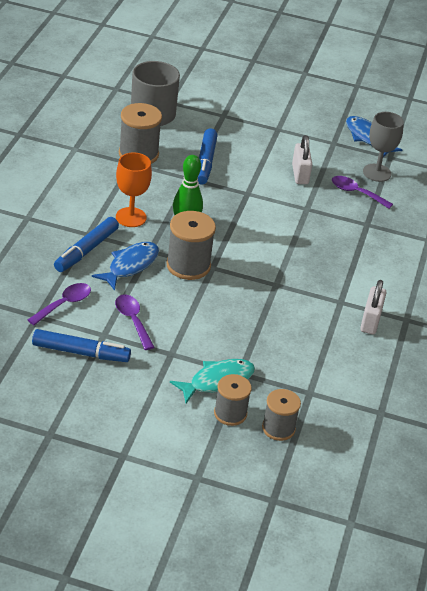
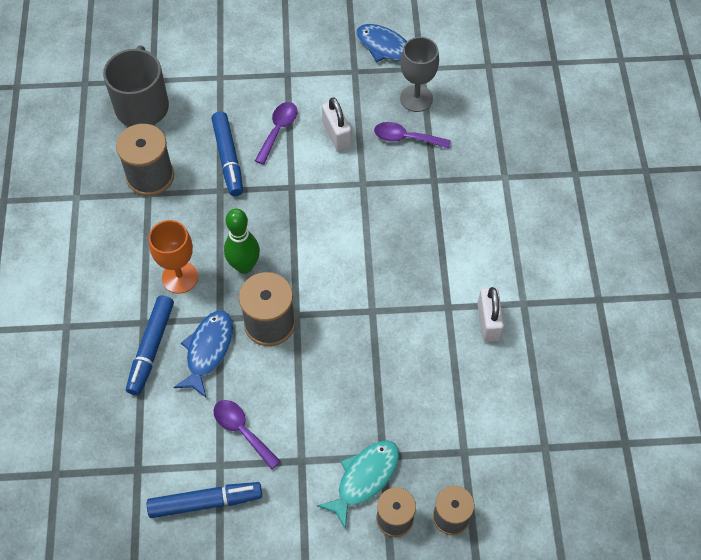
camera: 15 degrees left, 20 degrees up
(64, 304) = (159, 439): purple spoon -> purple spoon (278, 130)

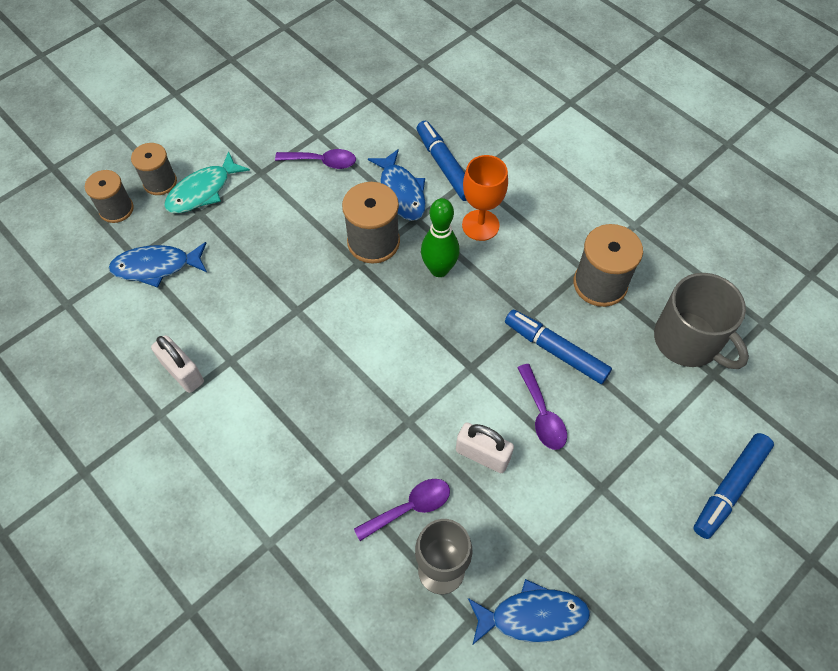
camera: 140 degrees right, 0 degrees up
(205, 502) = (306, 109): blue marker -> blue marker (729, 488)
(364, 479) = (203, 191): turquoise fish -> turquoise fish turned 45 degrees clockwise
(452, 428) = (156, 267): none -> blue fish

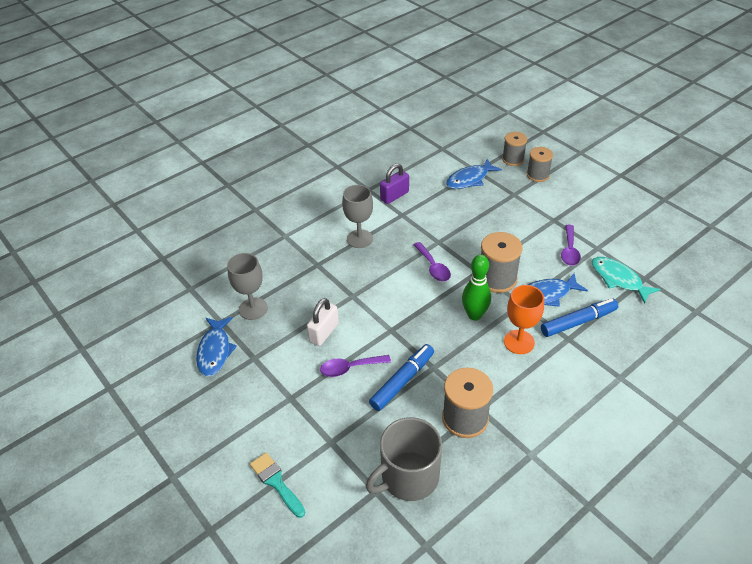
camera: 95 degrees right, 15 degrees down
(156, 267) = (469, 179): blue fish -> blue fish turned 120 degrees counterclockwise
(182, 372) = (394, 196): white padlock -> purple padlock
(203, 191) = (533, 194): turquoise fish -> turquoise fish (618, 279)
(284, 419) = (359, 239): none -> grey goblet
(410, 508) = (294, 295): purple spoon -> purple spoon (433, 267)
(729, 488) = (276, 482): blue marker -> turquoise brush

